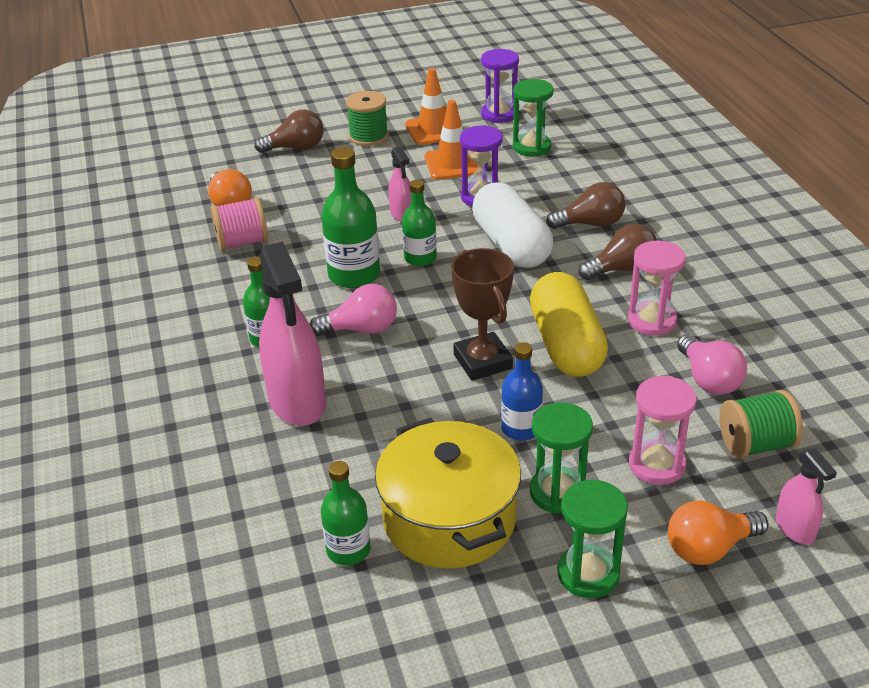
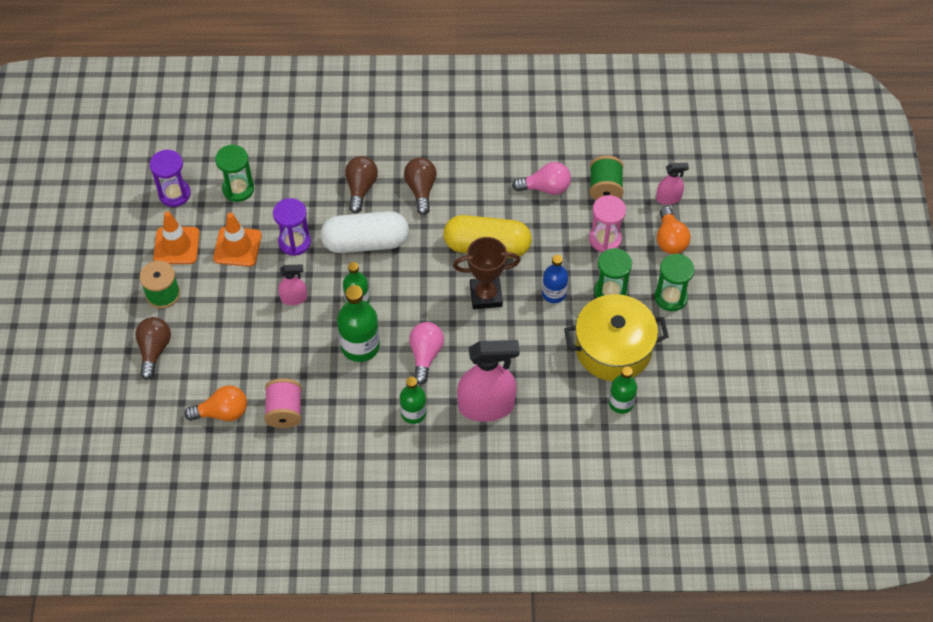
camera: 75 degrees left, 20 degrees up
(652, 321) = (481, 194): pink hourglass -> none

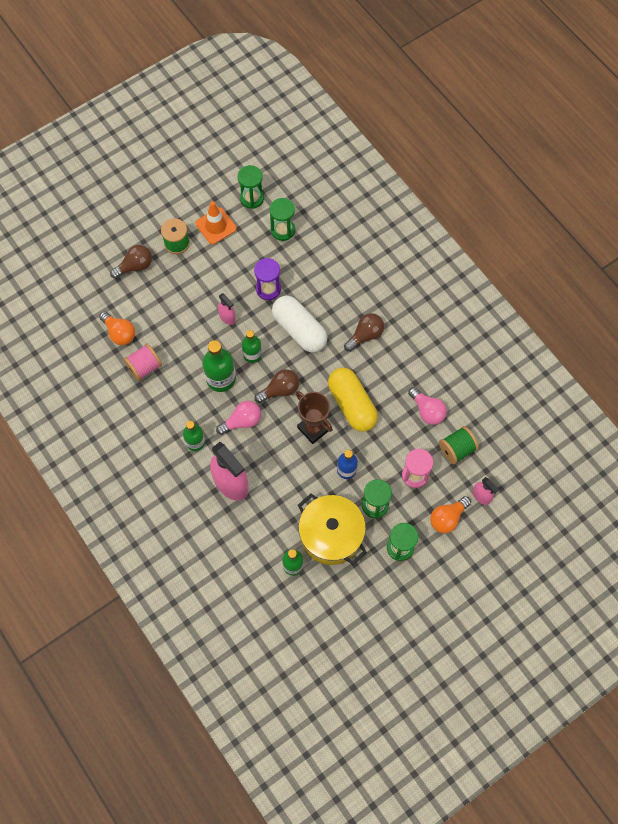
camera: 55 degrees right, 10 degrees up
(174, 194) = (252, 198): purple hourglass -> green hourglass
(237, 247) = (240, 260): orange traffic cone -> none
(360, 188) = (338, 299): brown light bulb -> brown light bulb (280, 390)

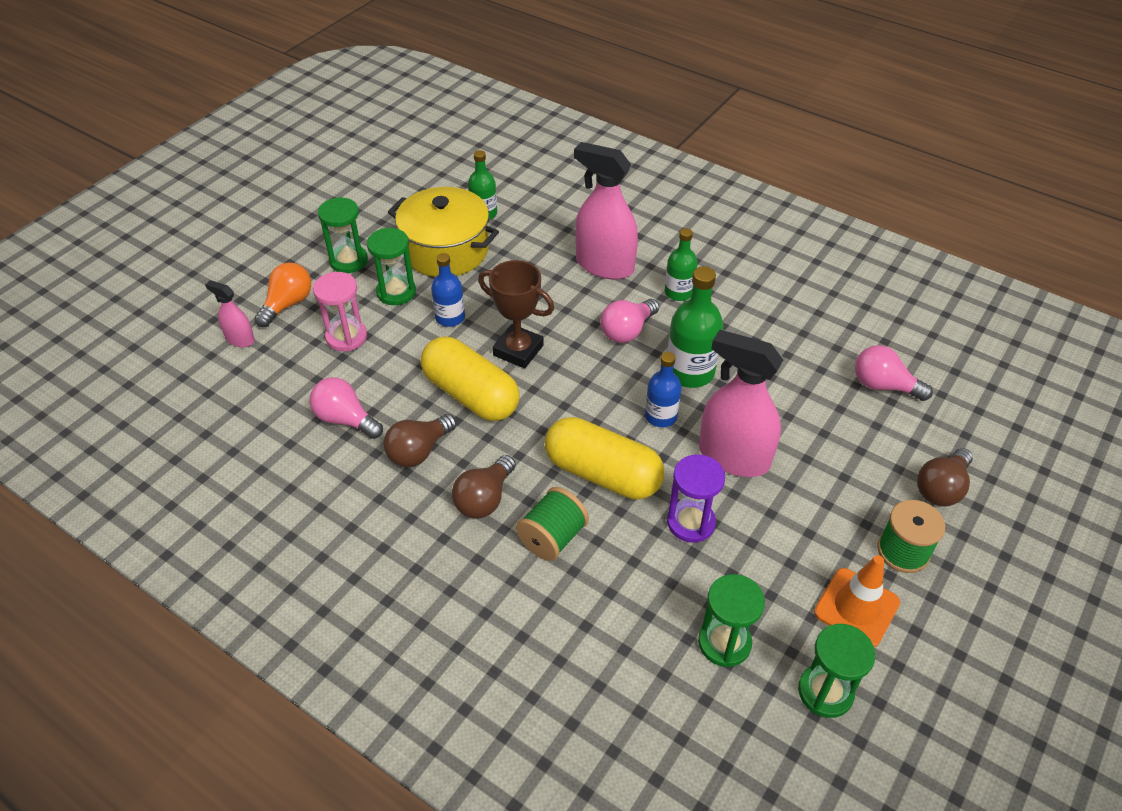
camera: 160 degrees right, 20 degrees down
(119, 333) = (883, 386): orange light bulb -> pink light bulb
(144, 367) = (812, 354): pink spool -> none
(227, 317) = (733, 457): pink spray bottle -> pink spray bottle, size x2.01
(252, 354) = (661, 416): green bottle -> blue bottle
(280, 390) = (592, 382): brown light bulb -> brown light bulb (419, 451)
(299, 330) = (603, 473): white capsule -> yellow capsule
(456, 449) = (287, 383): green spool -> green spool (552, 537)

